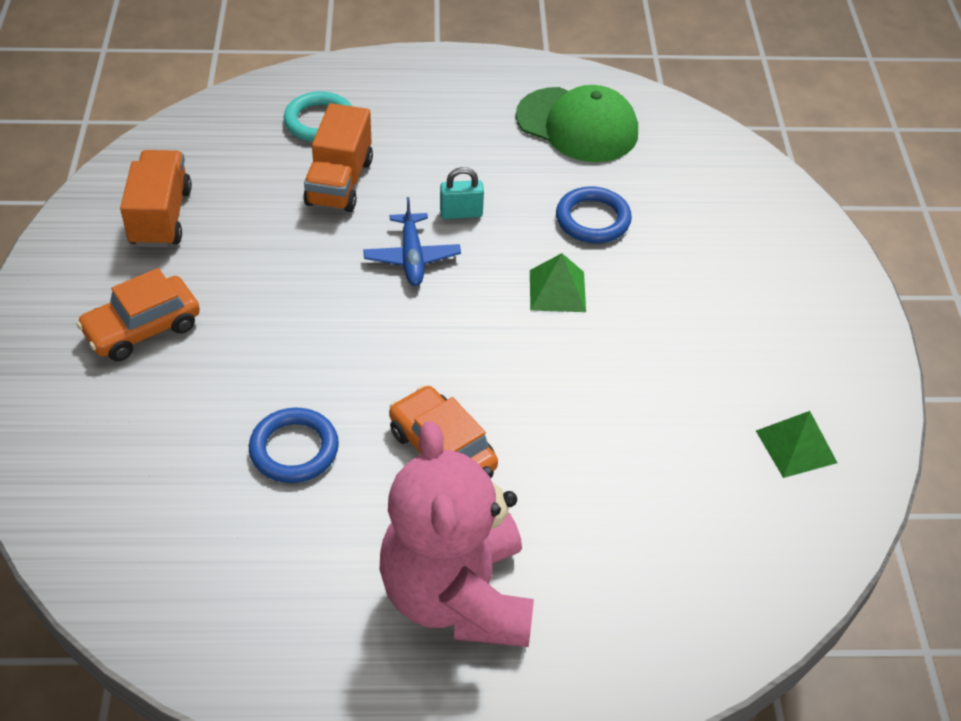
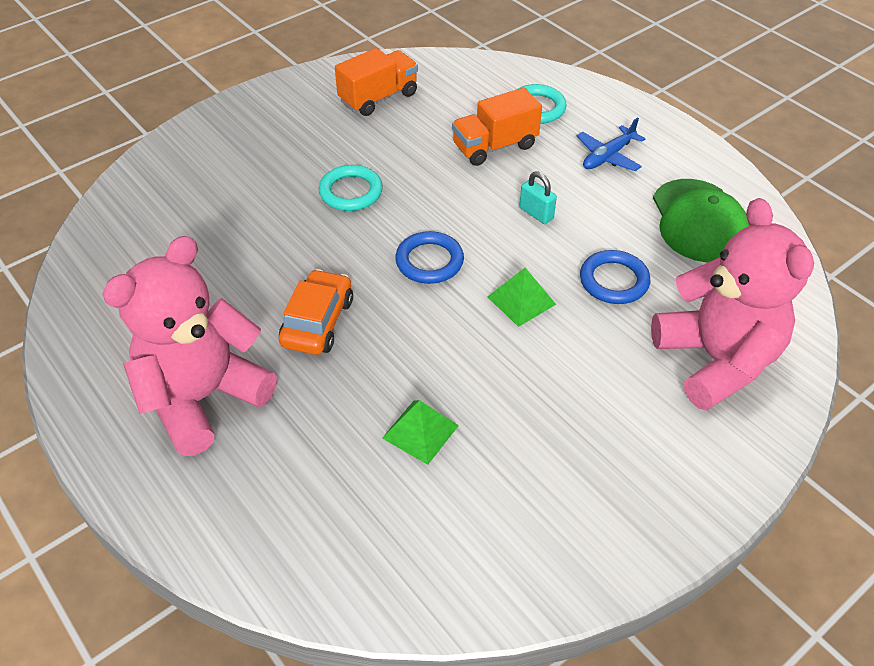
camera: 55 degrees right, 0 degrees up
(142, 328) = (286, 142): orange car -> none
(283, 321) = (351, 192): none -> turquoise ring
(294, 449) = (254, 255): blue ring -> blue ring (429, 261)
(412, 257) = (468, 214): blue plane -> blue plane (608, 156)
(733, 220) = (716, 360): none -> pink teddy bear
(796, 446) = (517, 527): green pyramid -> green pyramid (420, 431)

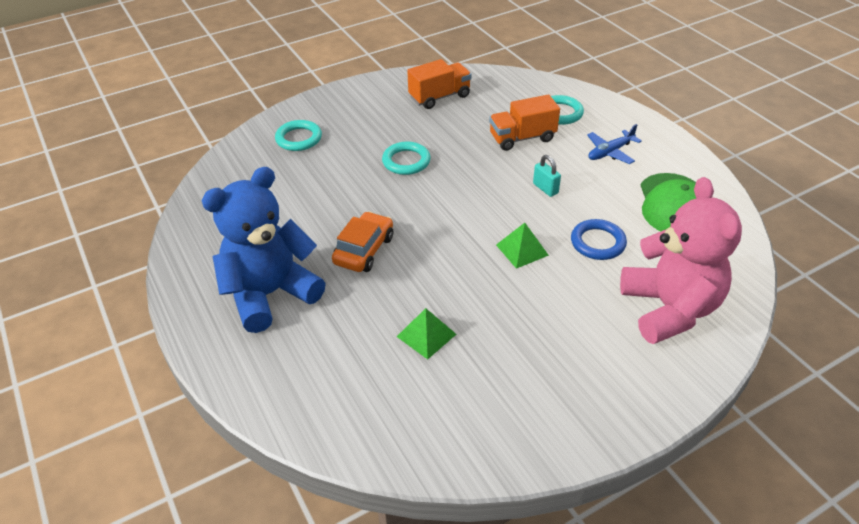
camera: 10 degrees right, 5 degrees down
(201, 172) = (299, 138): none -> turquoise ring
(203, 398) = (270, 294): pink teddy bear -> blue teddy bear
(429, 261) = (456, 215): blue ring -> none

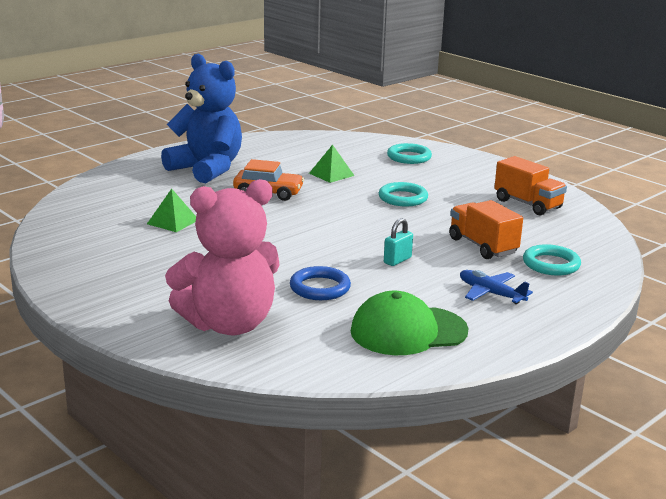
camera: 75 degrees right, 20 degrees down
(522, 250) = (293, 253): green pyramid -> green pyramid (331, 174)

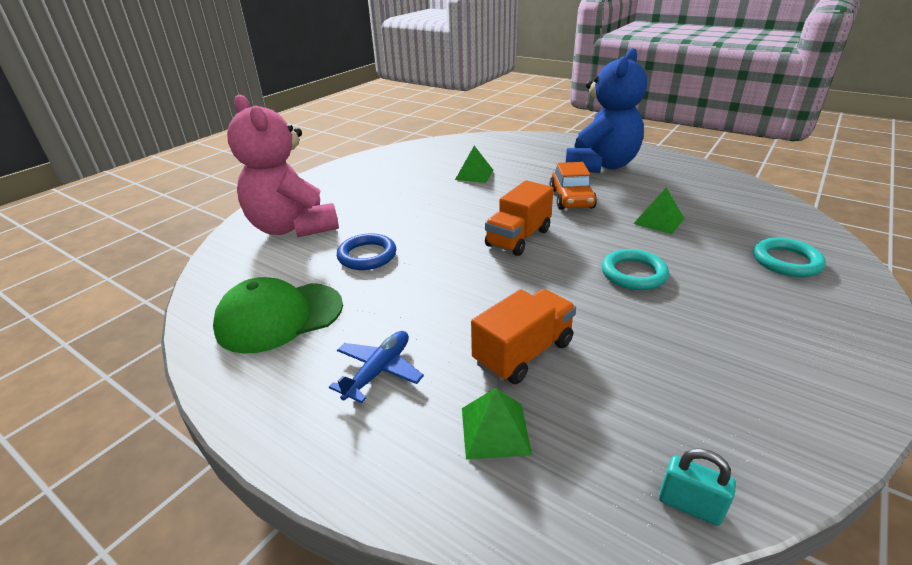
camera: 80 degrees right, 10 degrees up
(397, 260) = (447, 291): turquoise padlock -> turquoise padlock (689, 505)
(408, 331) = (279, 317): green cap -> green cap turned 90 degrees counterclockwise
(528, 204) = (726, 391): orange truck -> orange truck (518, 238)
(551, 264) = (495, 430): turquoise ring -> green pyramid

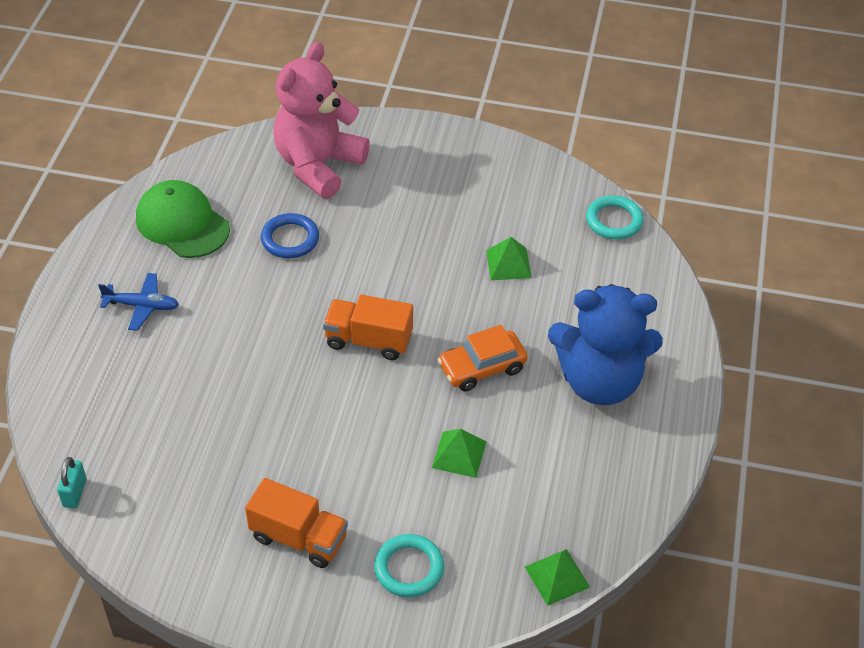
camera: 65 degrees right, 15 degrees up
(495, 430) = (106, 386): green pyramid -> green pyramid (557, 576)
(523, 353) = (189, 383): orange truck -> orange truck (299, 538)
(633, 273) = (334, 442): turquoise ring -> turquoise ring (614, 221)

